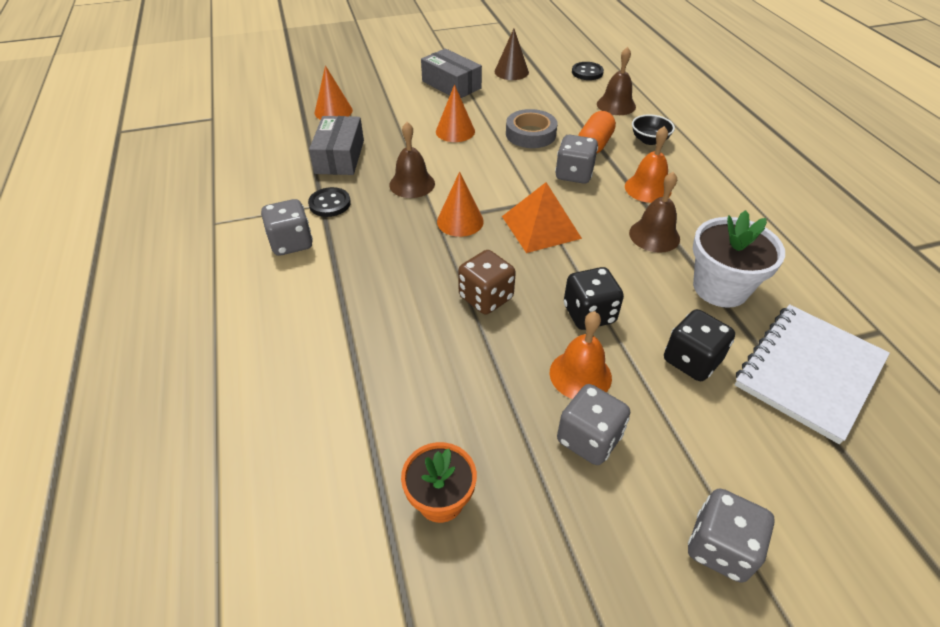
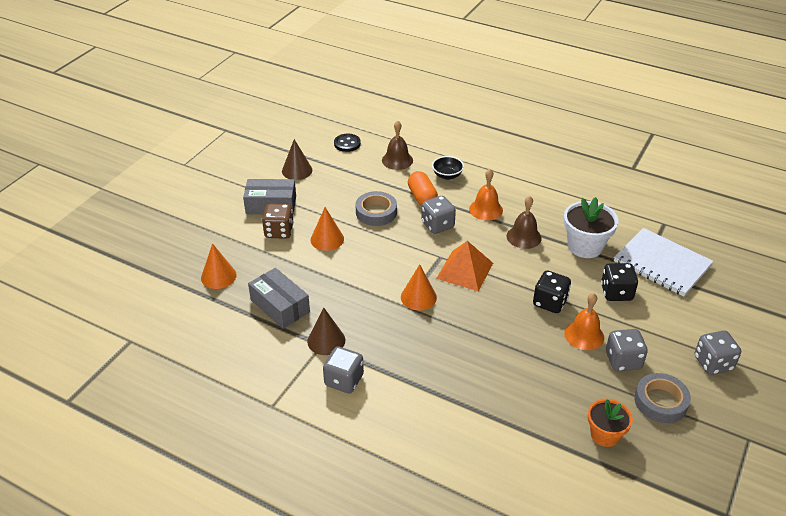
camera: 45 degrees left, 5 degrees down
(330, 204) = (326, 340): black button -> brown cone
(412, 184) = (356, 293): brown bell -> none
(486, 298) = (494, 330): brown dice -> brown dice (279, 231)
(568, 527) = (660, 402): none -> grey tape
(809, 372) = (662, 264): white notebook -> white notebook turned 45 degrees counterclockwise

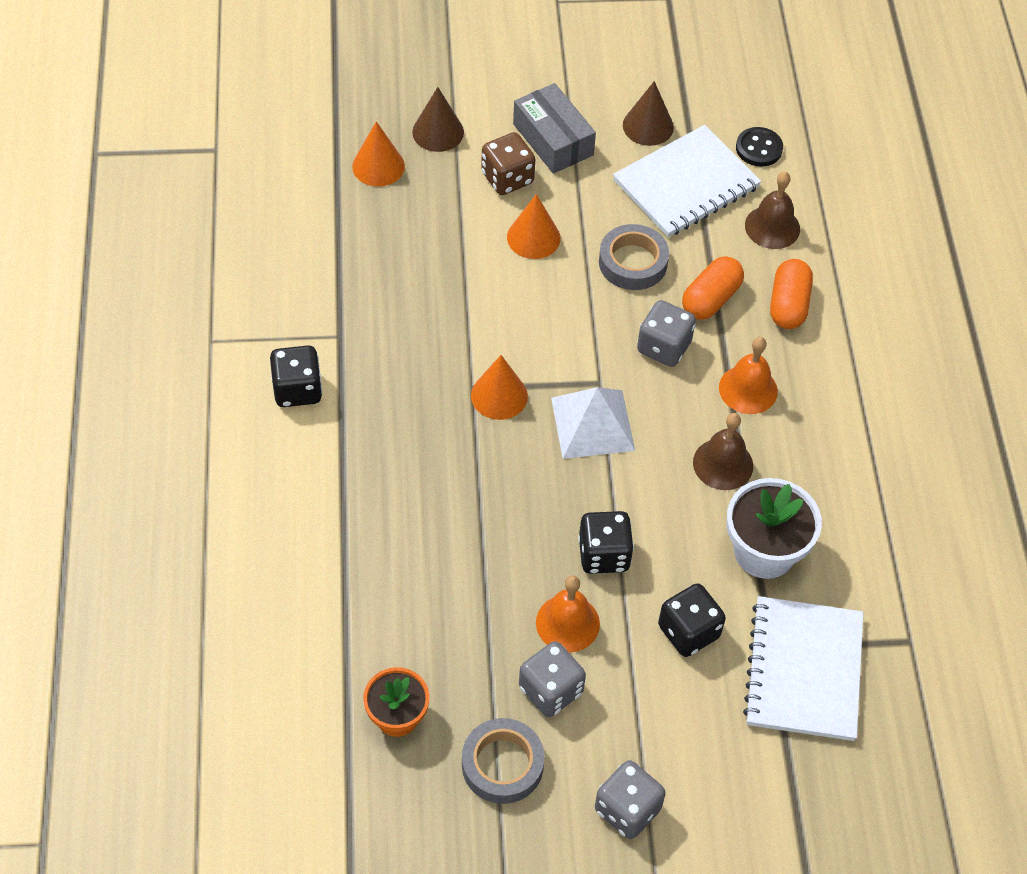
camera: 55 degrees right, 15 degrees up
(280, 306) = (373, 257): grey box -> none
(326, 340) = (349, 337): brown cone -> brown cone (438, 132)
(344, 380) = (297, 390): grey dice -> black dice
(345, 174) = (686, 184): none -> white notebook
(447, 175) = (788, 305): black bowl -> orange capsule
(465, 270) = (592, 424): orange pyramid -> white pyramid

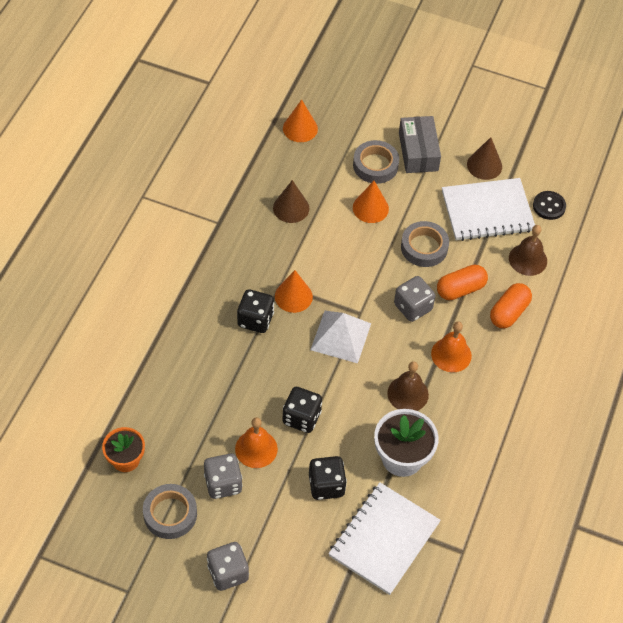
camera: 25 degrees right, 0 degrees up
(297, 390) = (176, 245): black dice -> black dice (255, 320)
(438, 132) = (349, 120): brown cone -> brown cone (291, 208)
(507, 178) = (375, 165): brown dice -> grey tape

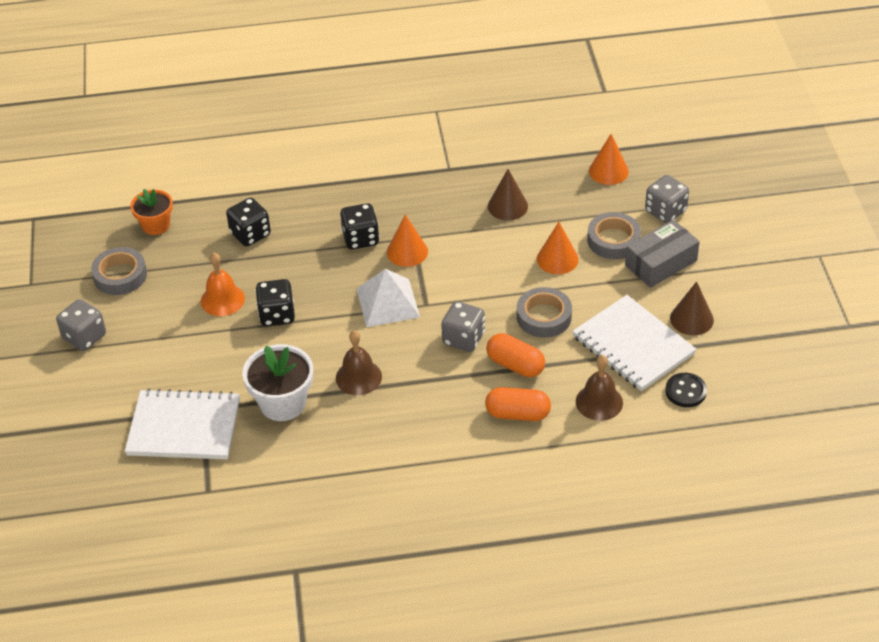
camera: 65 degrees right, 10 degrees down
(223, 483) = (172, 294): grey dice -> grey dice (665, 211)
(326, 485) = (216, 363): black dice -> black dice (250, 234)
(451, 354) = (429, 390): orange bell -> none

